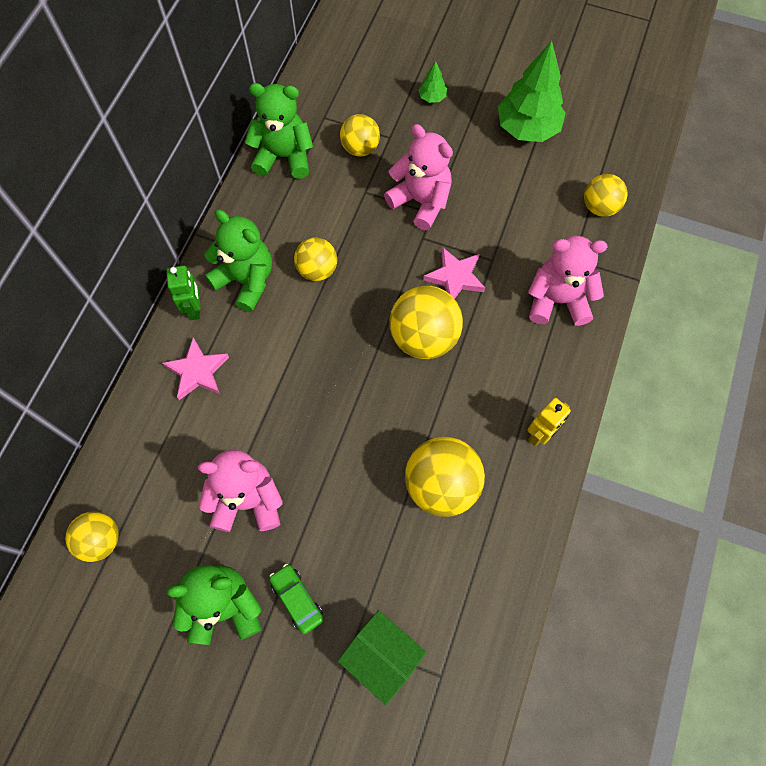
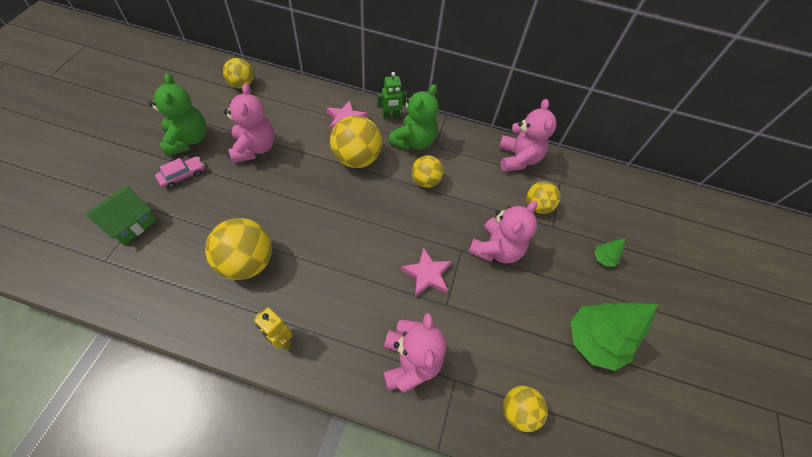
camera: 80 degrees right, 10 degrees down
(284, 157) = (518, 158): green teddy bear -> pink teddy bear
(297, 599) = (182, 175): green car -> pink car
(424, 337) = (371, 250): yellow ball -> yellow ball (357, 158)

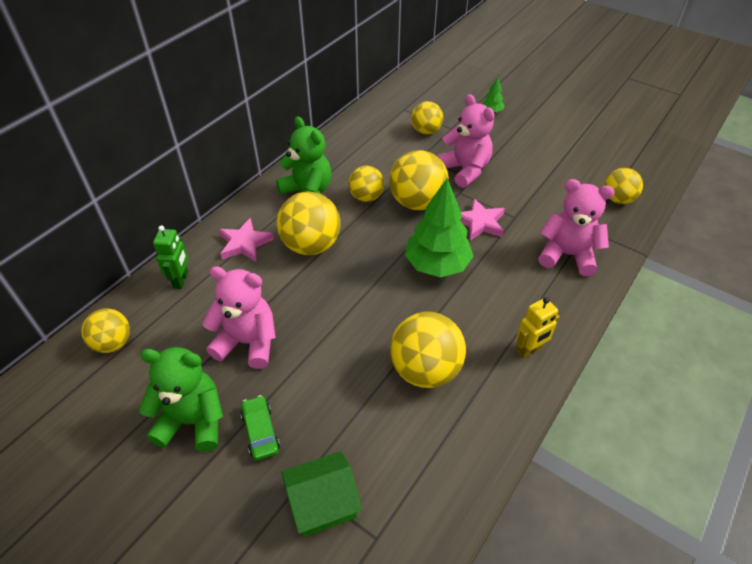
camera: 65 degrees left, 10 degrees down
(130, 223) = (323, 503): green house -> green house turned 75 degrees counterclockwise
(182, 175) = (260, 431): pink car -> green car
(391, 116) = (260, 203): green robot -> green robot (181, 280)
(434, 219) = (417, 202): none -> yellow ball
(518, 158) = (365, 126): pink teddy bear -> none
(593, 341) = (565, 141): green tree -> green tree (437, 265)

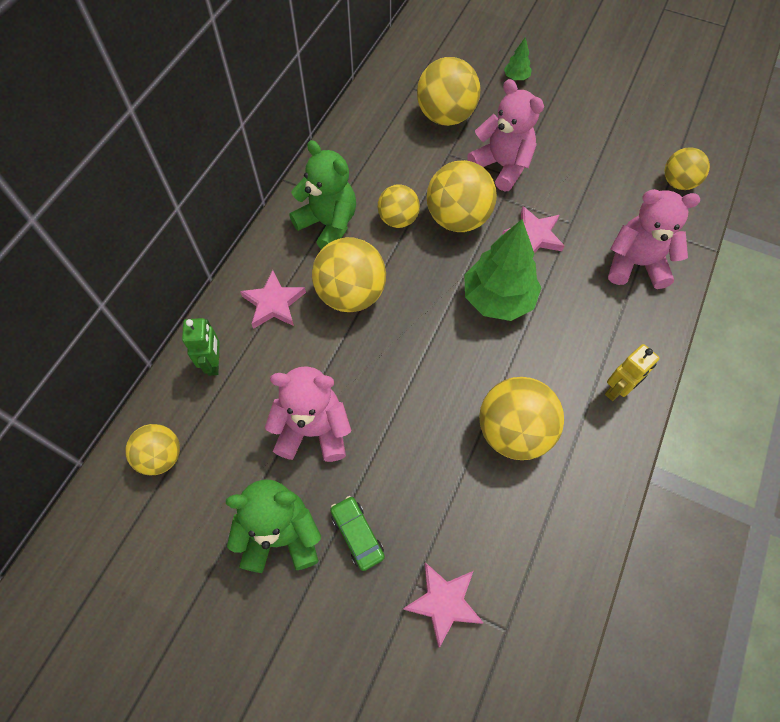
camera: 10 degrees left, 15 degrees up
(323, 503) = (443, 603): green house -> pink star
(426, 131) = (445, 116): yellow ball -> yellow ball, size x1.62

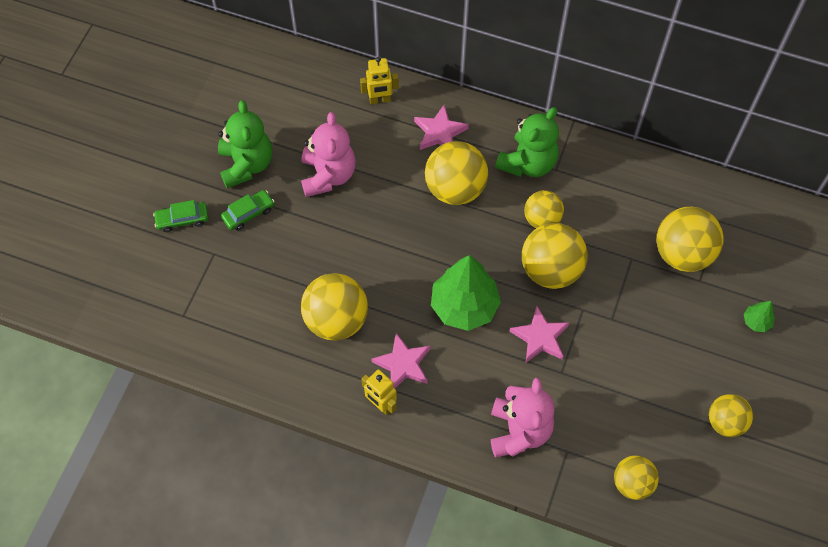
camera: 85 degrees right, 0 degrees up
(161, 457) = (301, 80): yellow ball -> yellow ball (725, 422)
(214, 363) = (380, 100): green robot -> yellow robot
(357, 631) = (182, 219): none -> green car
(443, 603) = (201, 273): pink star -> pink star (403, 364)
(502, 166) = (624, 308): pink teddy bear -> none

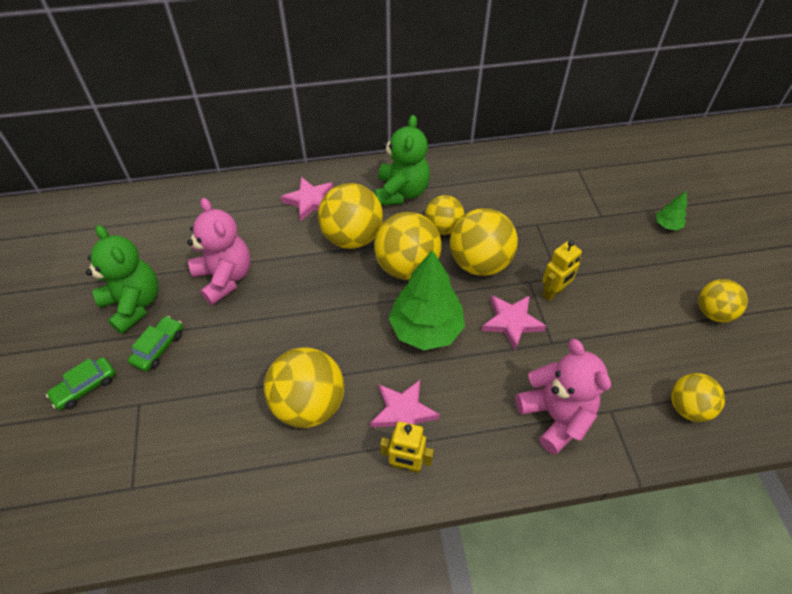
camera: 30 degrees left, 10 degrees down
(380, 100) = (240, 198): yellow robot -> yellow robot (553, 292)
(682, 253) = (572, 203): yellow ball -> yellow ball (407, 267)

